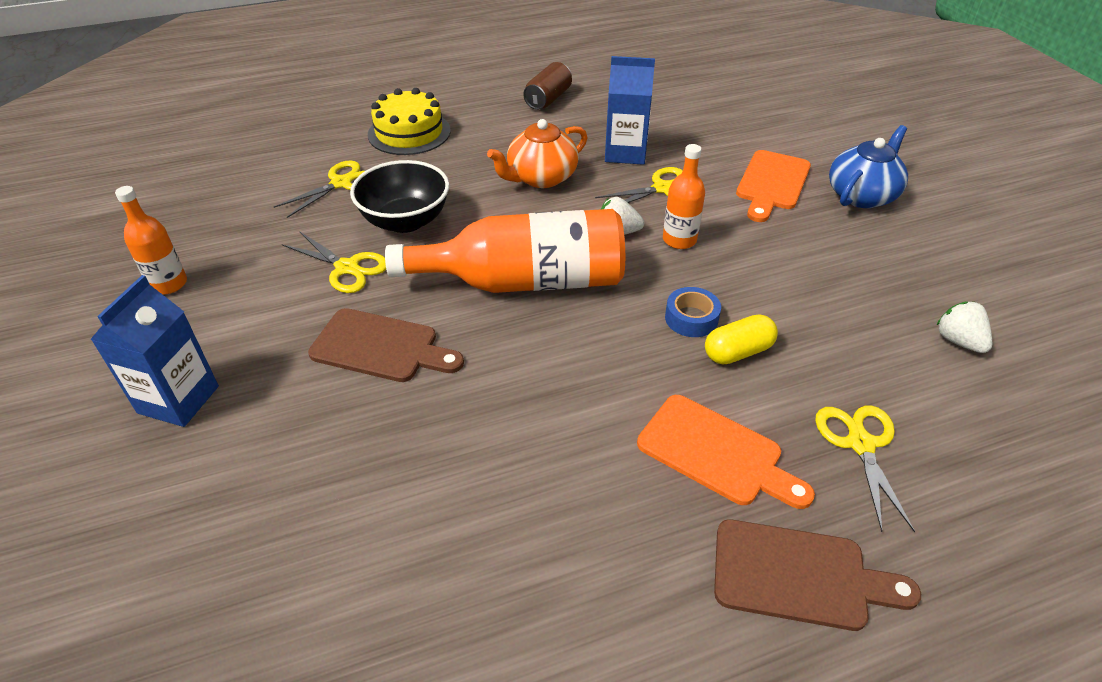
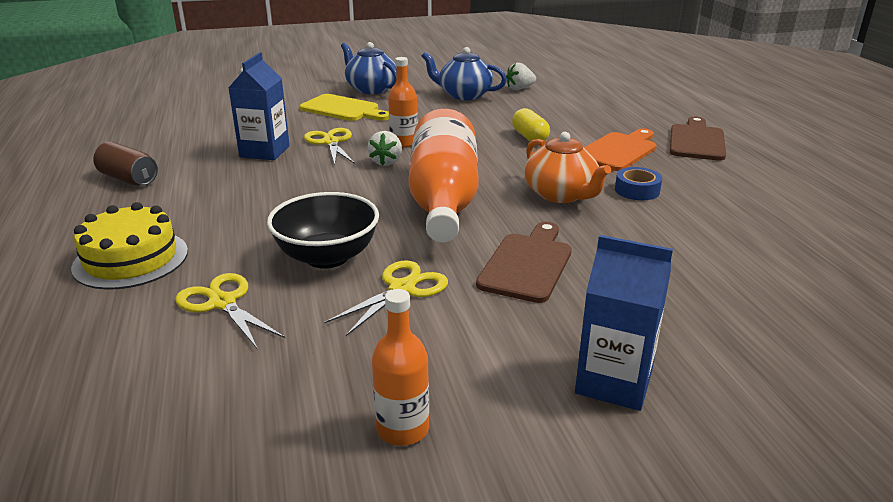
camera: 85 degrees left, 15 degrees down
(541, 178) = (284, 188): orange teapot -> orange teapot (561, 195)
(691, 318) = (496, 146): blue tape -> blue tape (637, 190)
(772, 183) = (343, 109): orange cutting board -> yellow cutting board
(860, 444) = (602, 118): yellow scissors -> none
(887, 280) = (464, 95): none -> blue teapot

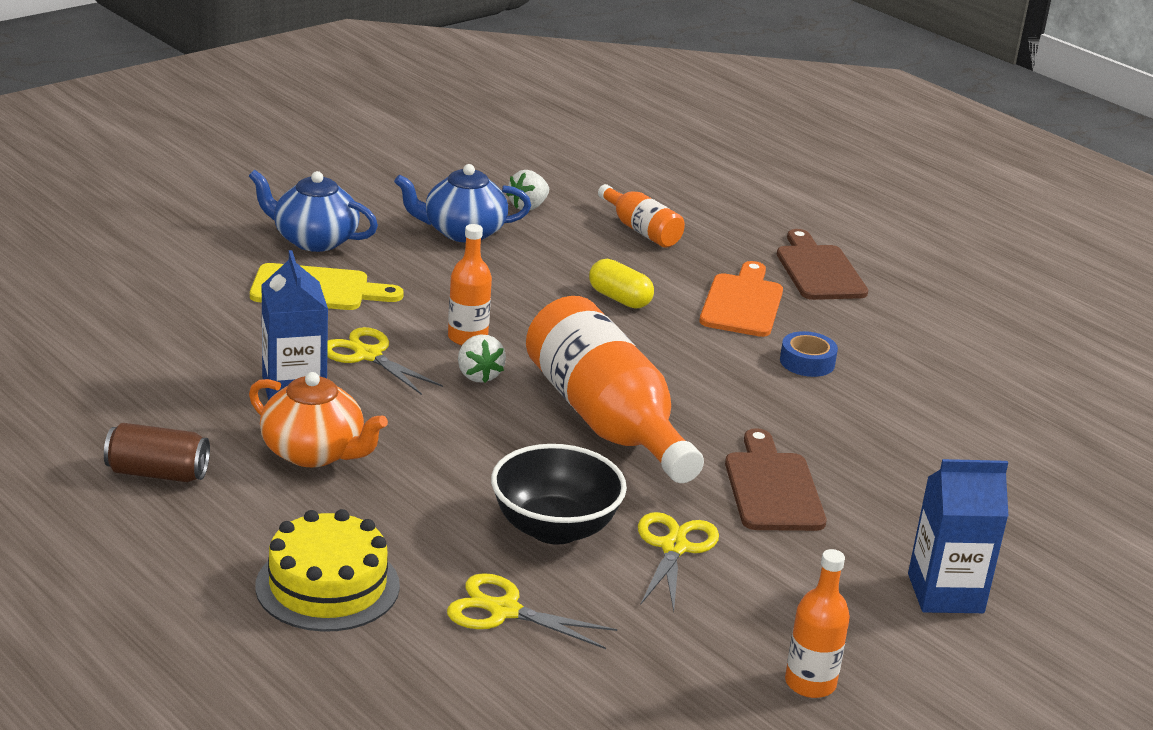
camera: 30 degrees left, 0 degrees up
(561, 195) = (731, 385): orange teapot -> orange teapot (314, 452)
(583, 107) = (641, 230): none -> orange bottle

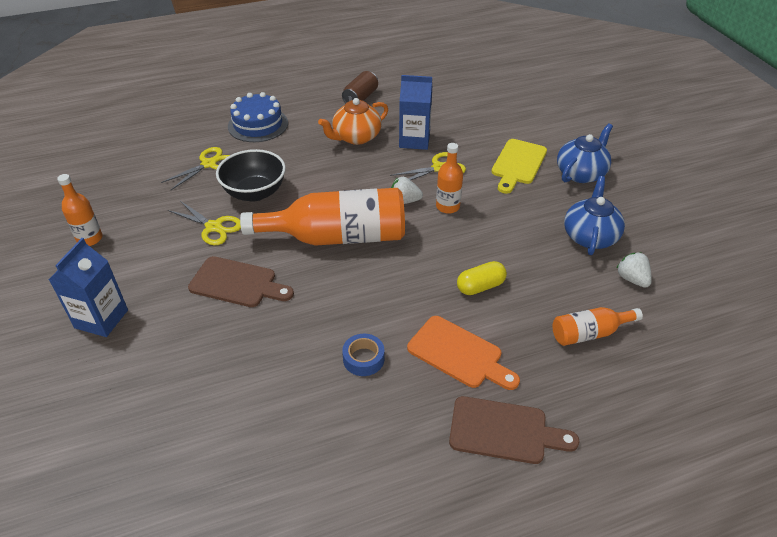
camera: 115 degrees right, 15 degrees up
(327, 586) = (258, 125): yellow cake -> blue cake

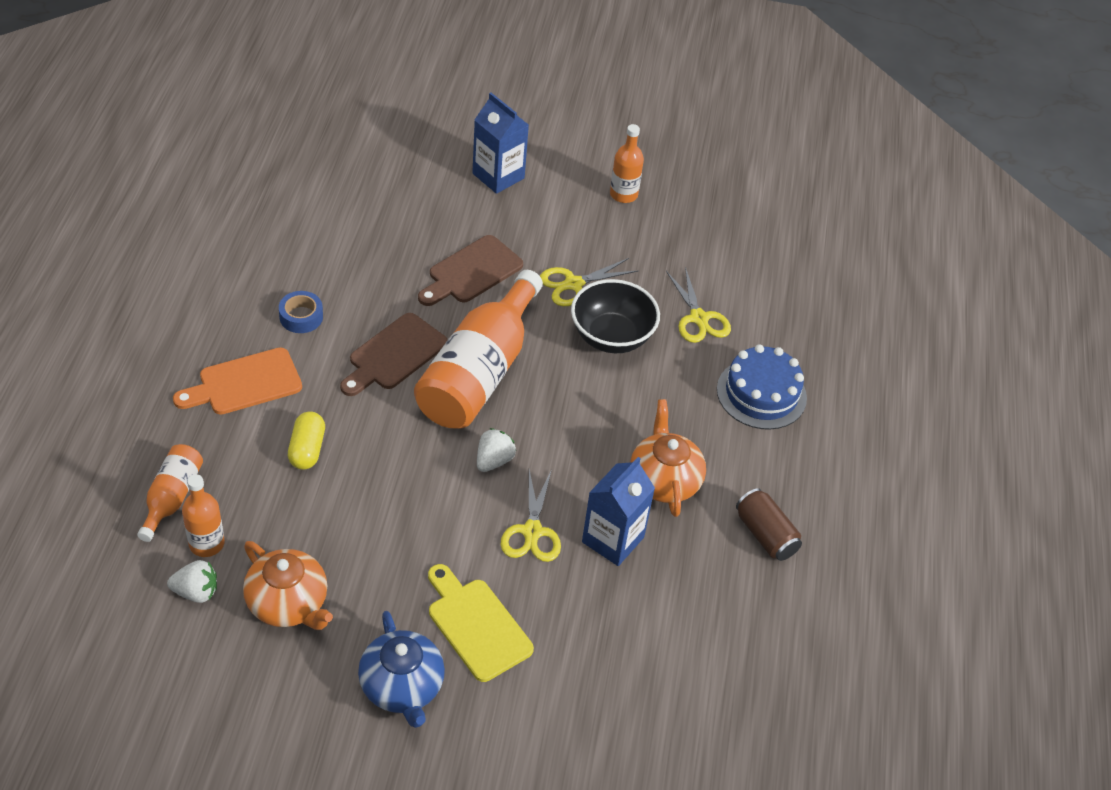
camera: 115 degrees right, 5 degrees up
(447, 206) = (452, 496): orange bottle -> orange bottle (206, 543)
(504, 431) = (145, 367): brown cutting board -> brown cutting board (394, 355)
(590, 236) = (288, 603): blue teapot -> orange teapot

